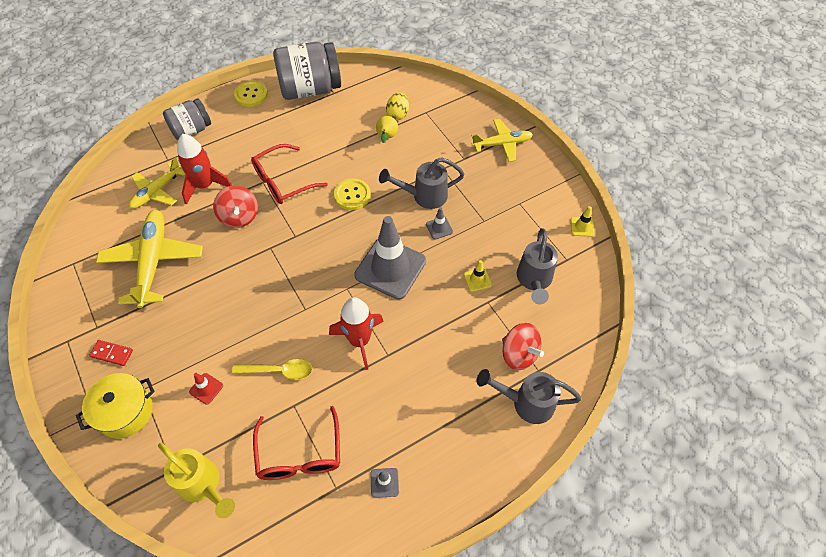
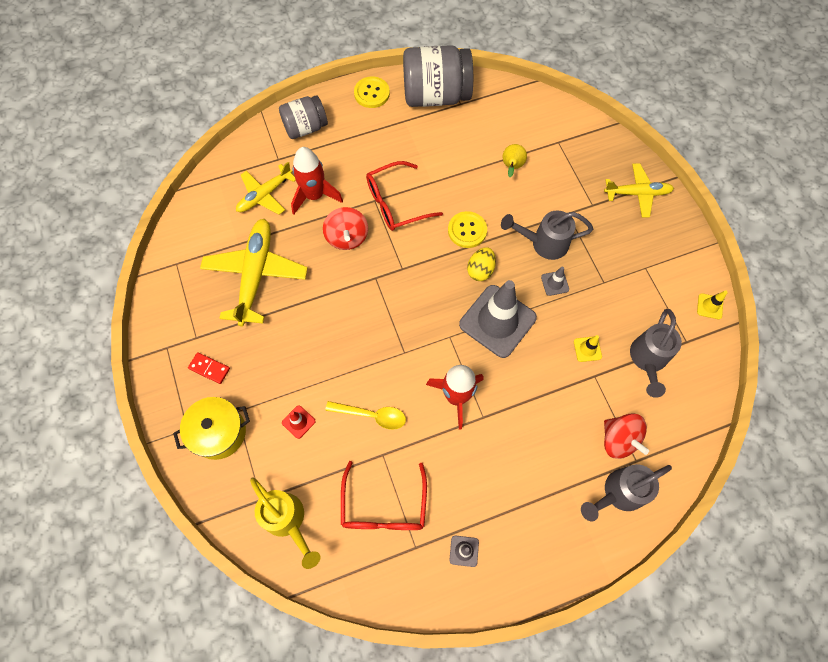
camera: 10 degrees right, 10 degrees up
(398, 114) = (527, 140): yellow egg -> yellow egg (480, 270)
(526, 403) = (618, 493): grey watering can -> grey watering can turned 45 degrees counterclockwise

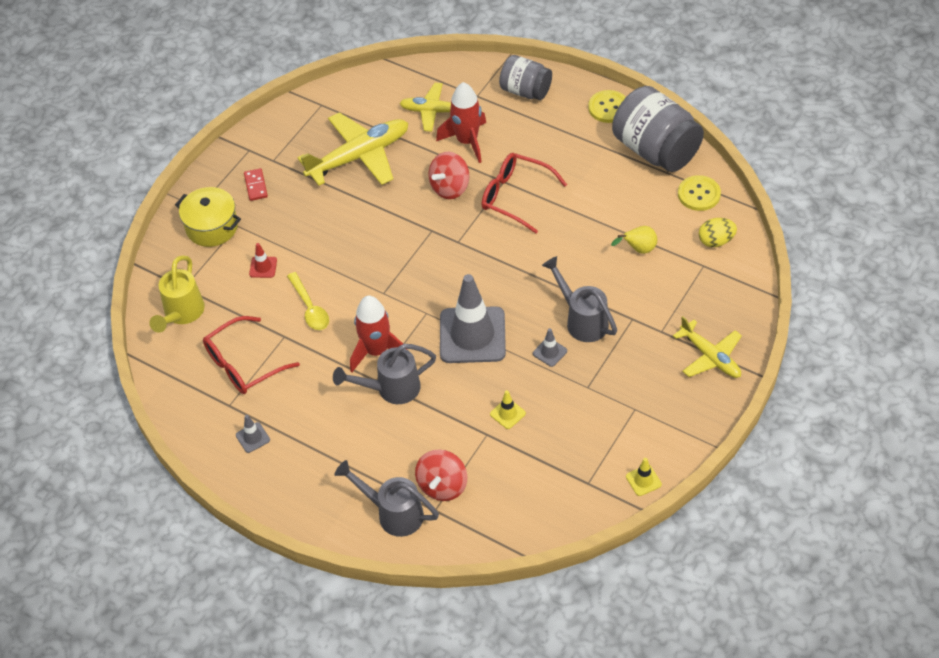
camera: 55 degrees right, 15 degrees down
(467, 230) = (539, 260): yellow button -> yellow button (699, 194)
(480, 270) = (509, 293): yellow egg -> yellow egg (716, 241)
(647, 360) = (539, 464): grey watering can -> grey watering can (391, 389)

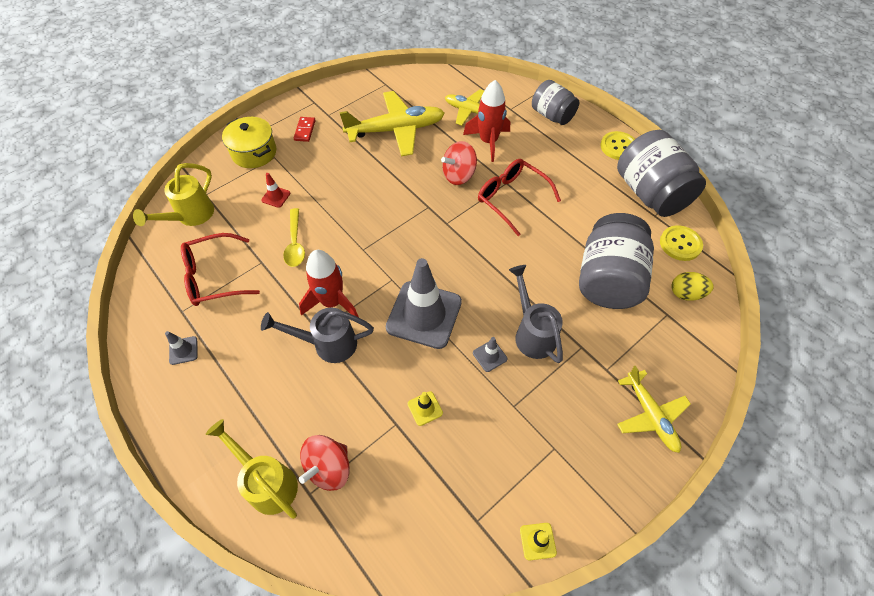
camera: 15 degrees right, 5 degrees up
(393, 513) = (267, 482): grey watering can -> yellow watering can
(638, 249) = (608, 279): yellow pear -> grey jar

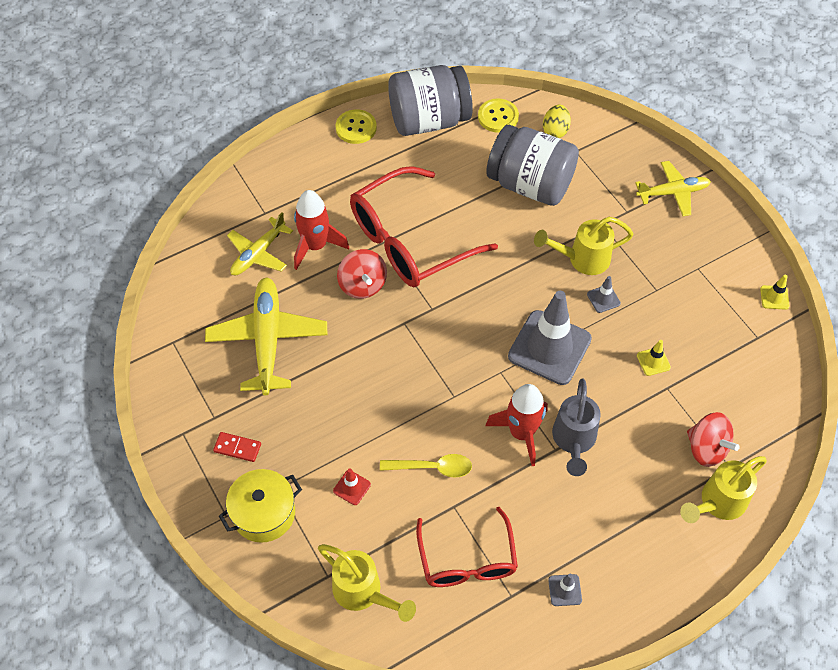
camera: 80 degrees left, 0 degrees up
(511, 198) = (409, 241): red glasses -> red glasses, size x1.59
(532, 332) = (582, 259): grey watering can -> yellow watering can
(552, 115) = (289, 175): grey jar -> none

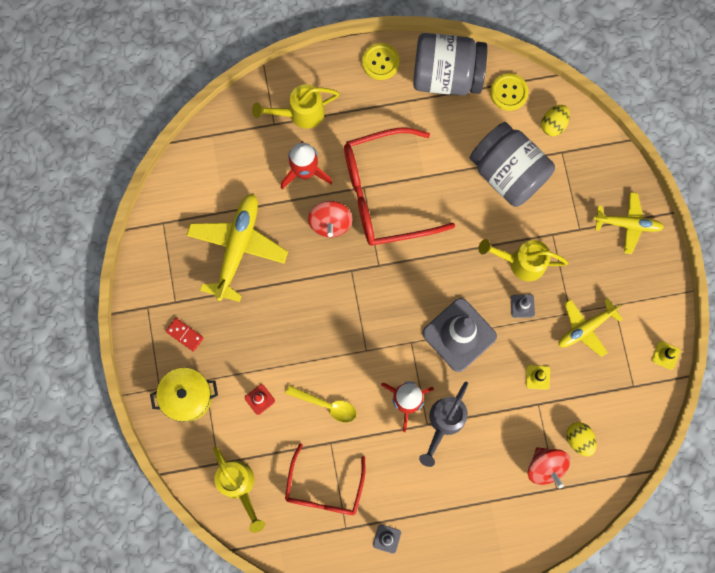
camera: 20 degrees right, 20 degrees up
(258, 253) = (256, 163): yellow plane -> yellow plane (585, 328)
(717, 503) = (532, 514): yellow watering can -> yellow watering can (300, 113)
(728, 408) = (579, 439): none -> yellow egg

